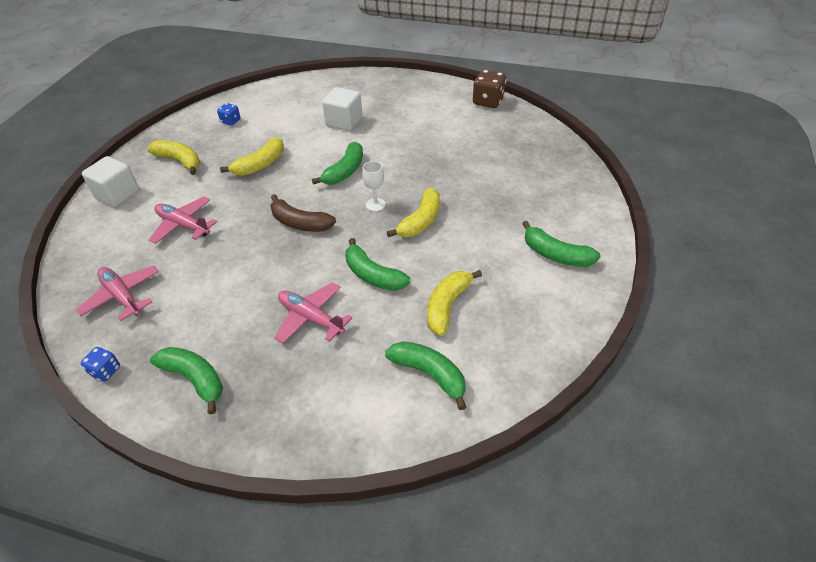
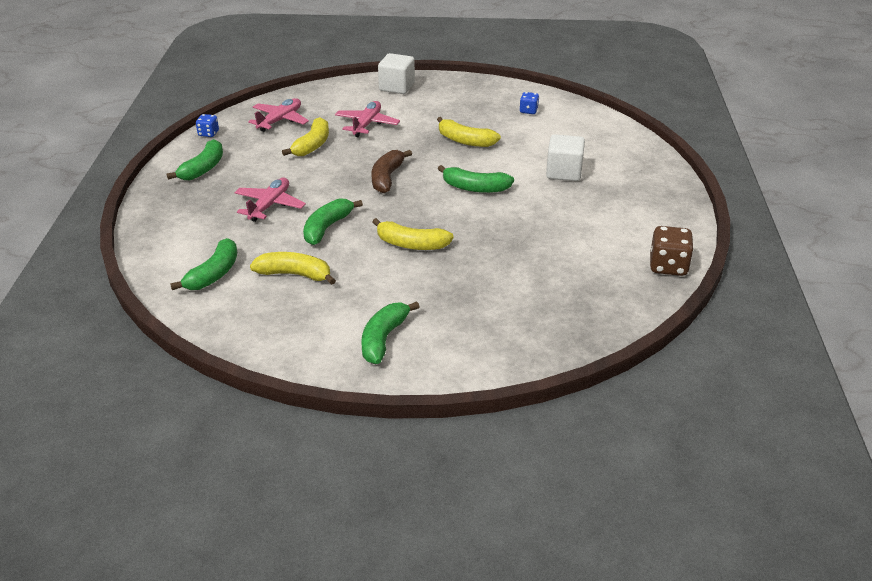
camera: 75 degrees right, 10 degrees down
(180, 161) = (453, 102): yellow banana -> yellow banana (312, 145)
(375, 204) = (428, 214): white goblet -> none

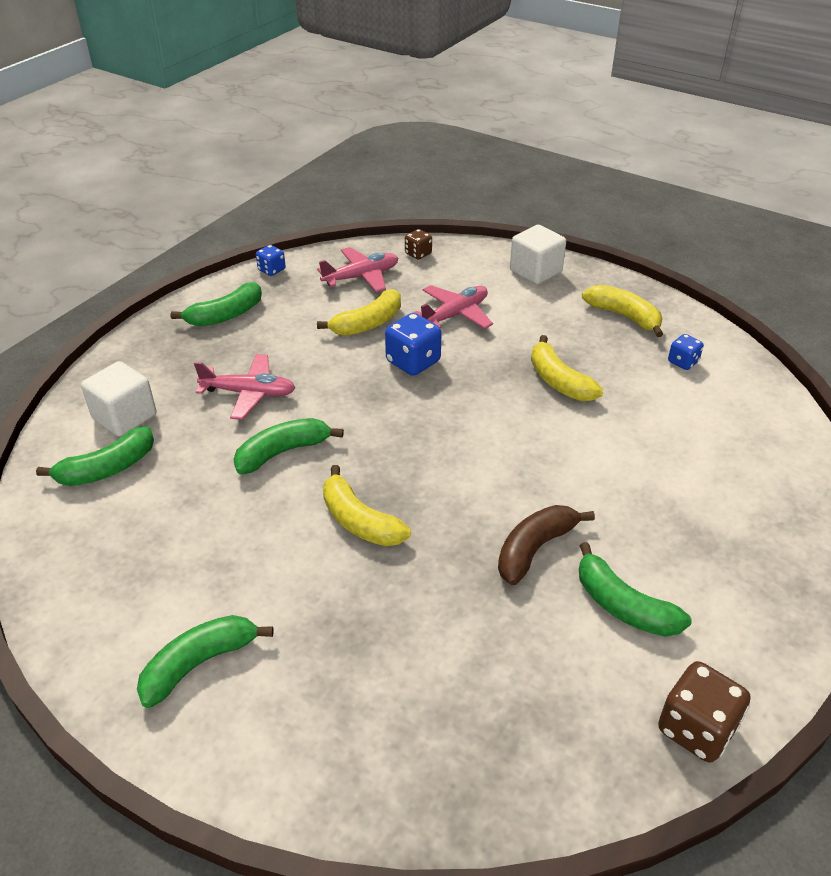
camera: 30 degrees right, 5 degrees up
(269, 205) = (249, 393): pink plane -> pink plane turned 45 degrees clockwise
(295, 274) = (188, 508): yellow banana -> yellow banana (624, 316)
(307, 97) = (418, 254): none -> brown dice
(364, 157) = (413, 362): none -> blue dice
(387, 178) = (414, 403): brown banana -> brown banana (535, 549)
(475, 188) = (513, 461): green banana -> green banana (623, 605)
(564, 172) = (657, 483): white cube -> white cube (124, 417)

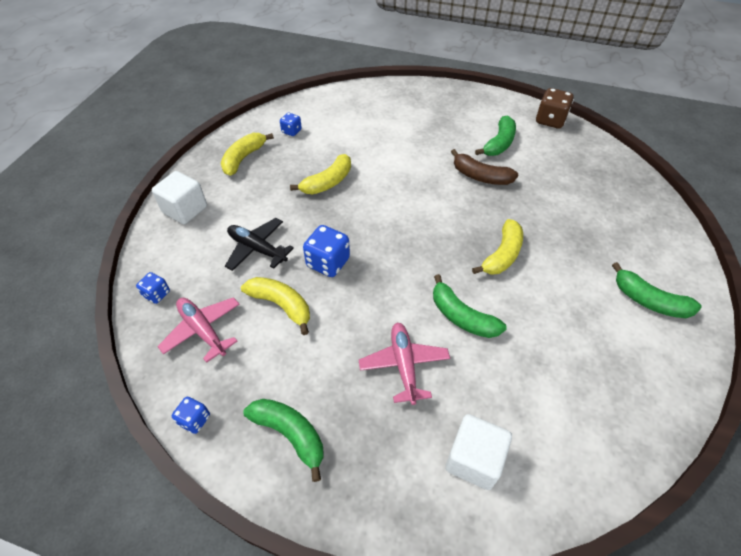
camera: 105 degrees left, 10 degrees up
(107, 468) = (539, 440): green banana -> none
(418, 254) = (157, 294): brown dice -> blue dice
(455, 315) = (257, 249): pink plane -> black plane

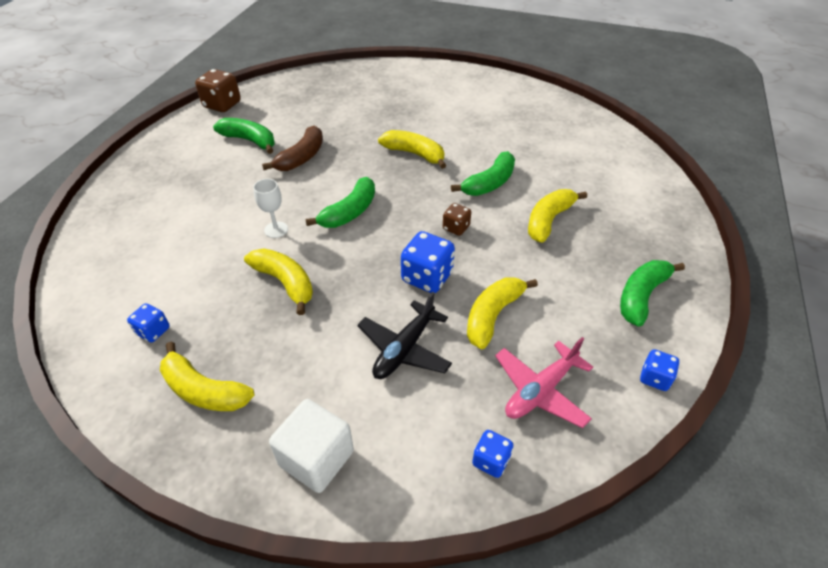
camera: 90 degrees left, 5 degrees down
(384, 171) = (276, 230): none -> white goblet
(390, 285) = (456, 228): none -> brown dice
(404, 365) = (548, 220): pink plane -> yellow banana
(473, 459) = (622, 186): white cube -> none
(649, 301) = (461, 91): green banana -> green banana (349, 212)

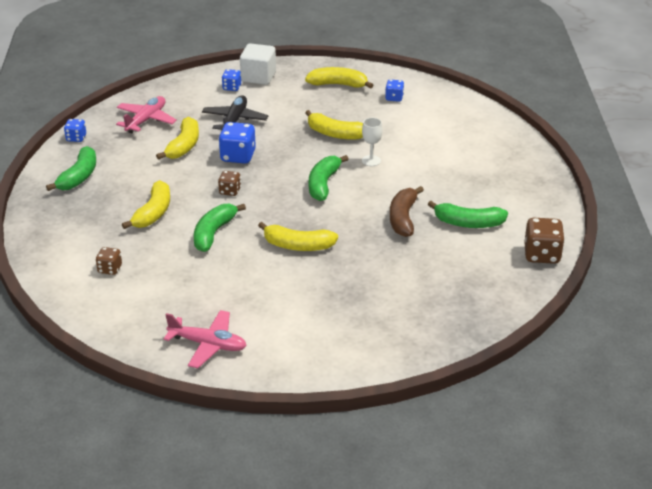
camera: 160 degrees right, 10 degrees down
(491, 461) = (168, 92): blue dice -> blue dice (232, 87)
(520, 99) = (208, 344): none -> pink plane
(597, 170) = (110, 269): none -> brown dice

